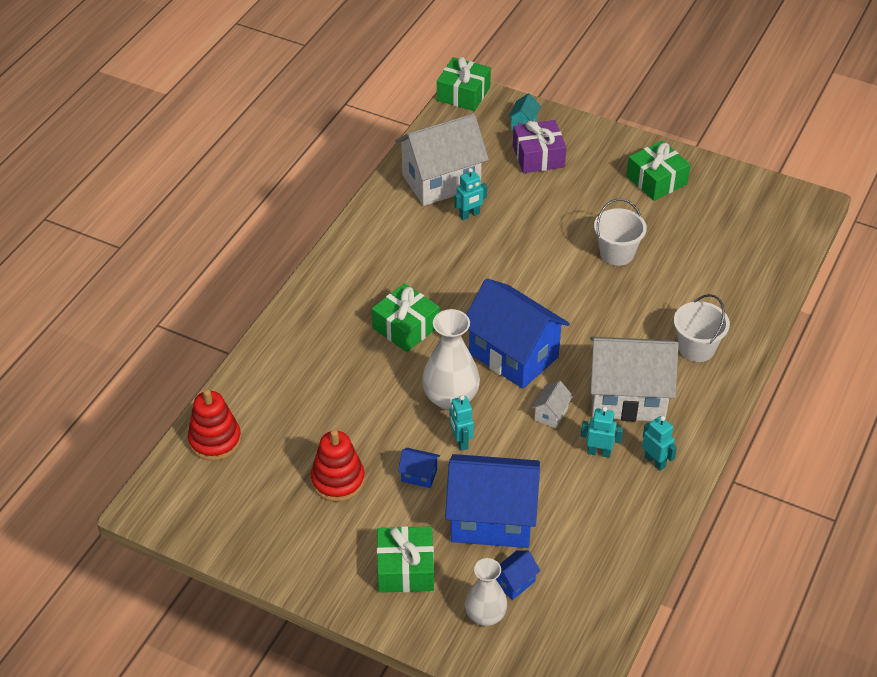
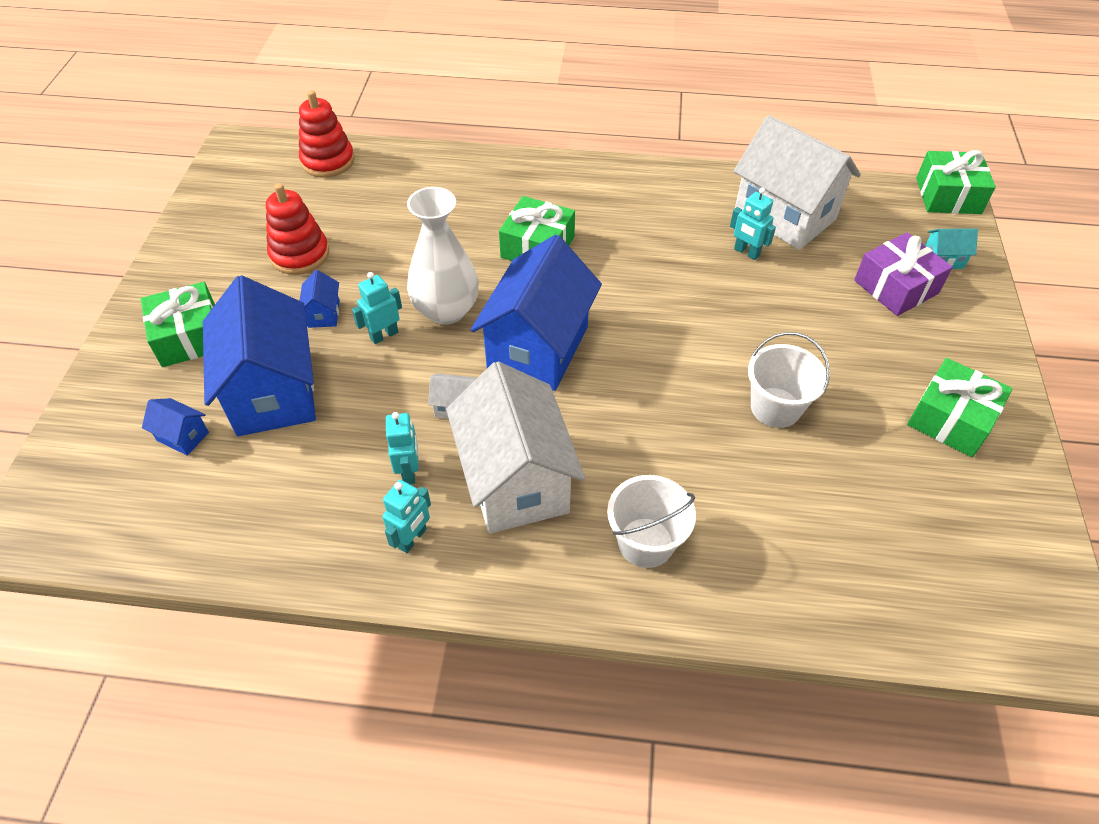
camera: 70 degrees right, 5 degrees up
(485, 615) = (131, 421): white vase -> none

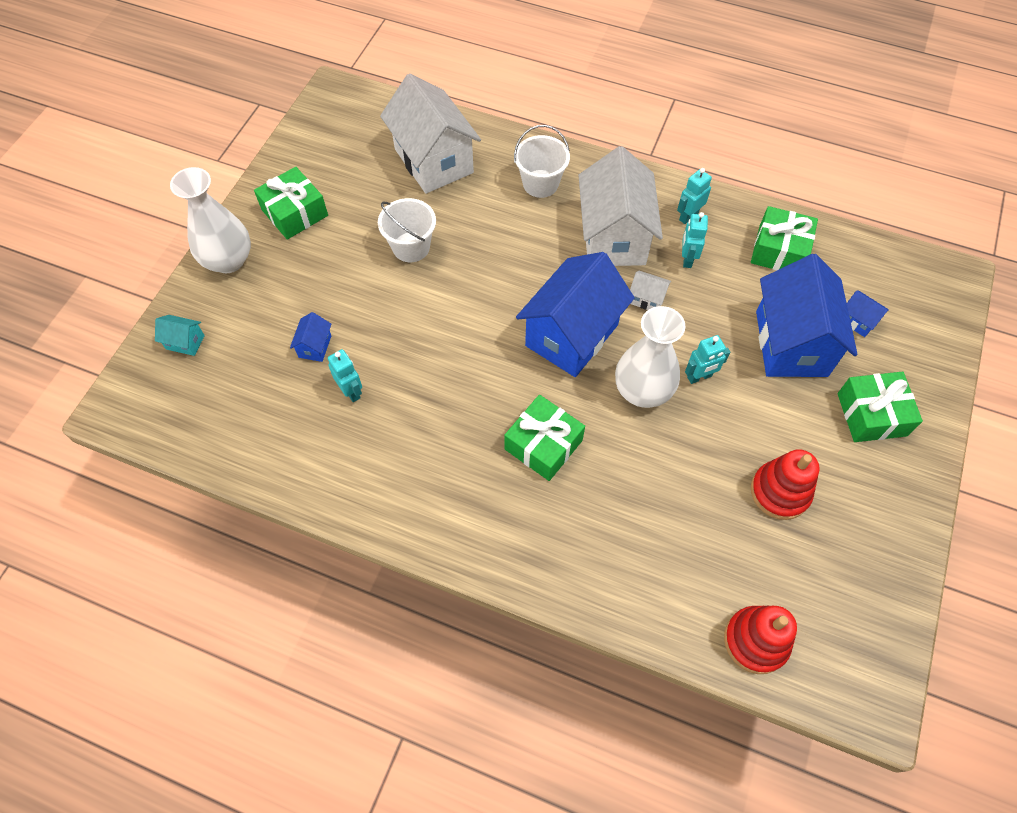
camera: 165 degrees left, 10 degrees up
(323, 314) = (753, 412): blue house -> blue house (315, 346)
(784, 216) = (289, 427): white house -> white house (434, 161)
(896, 287) = (247, 324): purple gift -> none
(948, 195) = (115, 414): green gift -> green gift (779, 250)
(976, 345) = (228, 260): none -> white vase

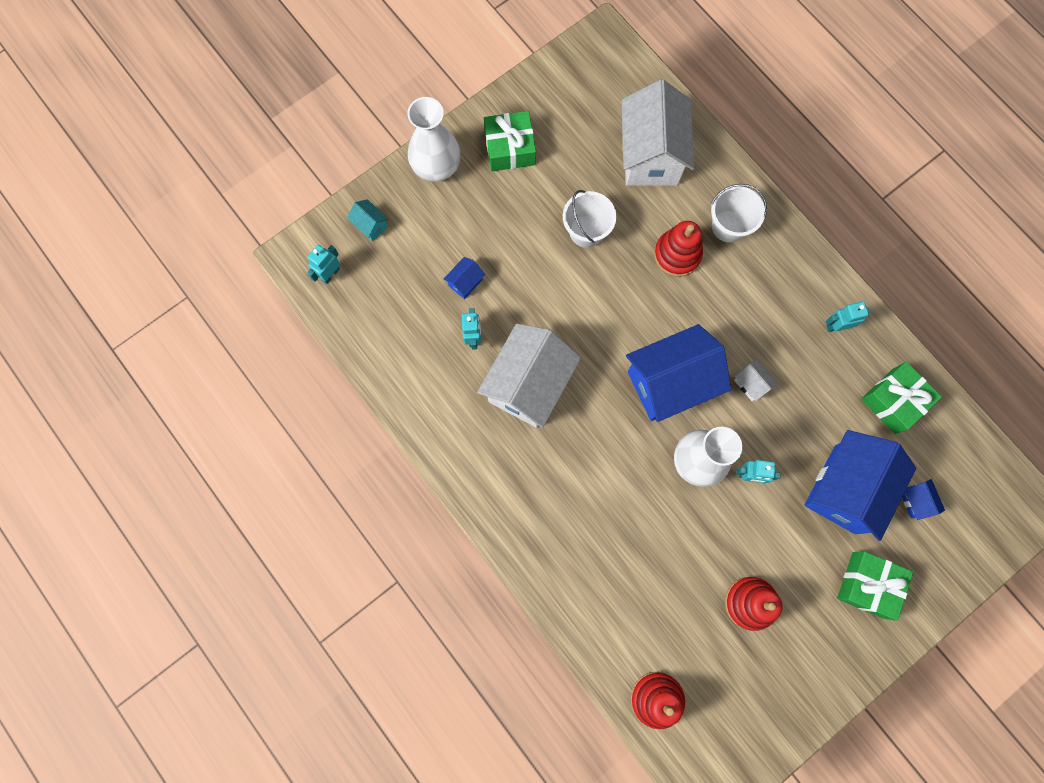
camera: 30 degrees right, 15 degrees up
(509, 227) = (677, 254): none -> red stacking toy
(543, 445) = (593, 462): green gift -> none
(613, 237) = (759, 311): white house -> white house (528, 385)
(687, 259) = (809, 365): turquoise robot -> turquoise robot (330, 274)

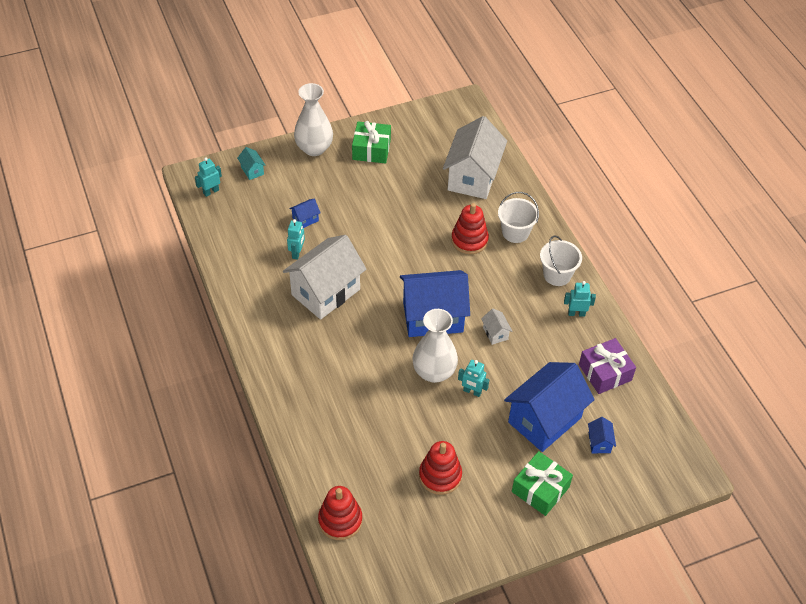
camera: 15 degrees right, 25 degrees down
(586, 231) = (407, 210): white bucket -> white bucket (557, 275)
(894, 401) = (605, 372): green gift -> purple gift

